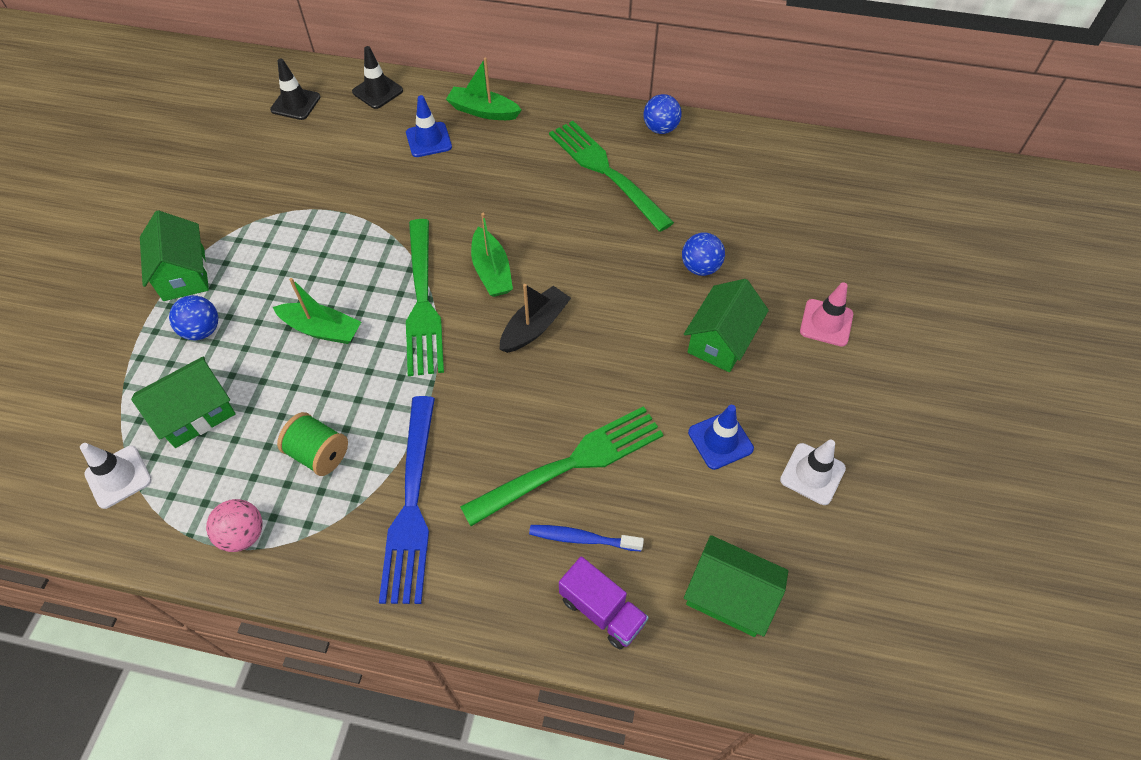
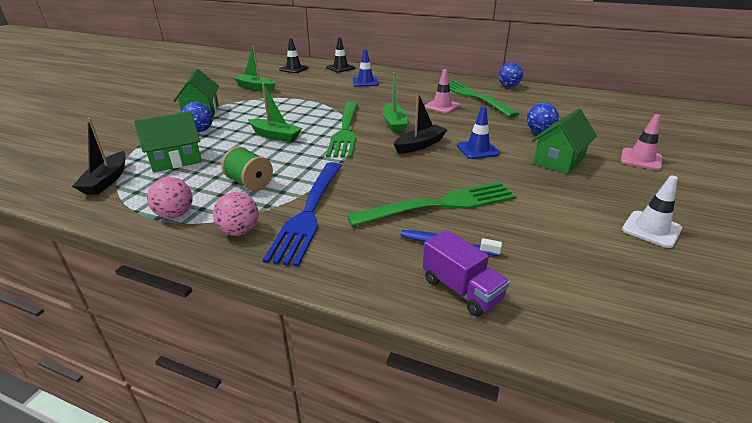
camera: 10 degrees right, 25 degrees down
(118, 477) = (107, 180): white traffic cone -> black boat
(336, 553) = (239, 231): none -> pink ball
(483, 111) = (399, 76): green boat -> green boat (255, 87)
(559, 209) = (442, 106): none -> pink traffic cone
(720, 440) = (564, 205): blue traffic cone -> blue traffic cone (477, 150)
(729, 596) = (587, 294): green house -> none

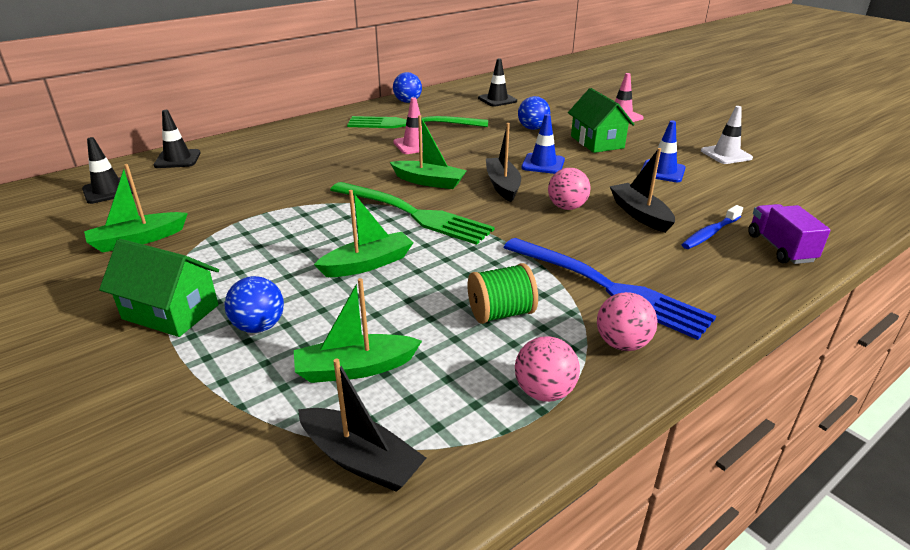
camera: 60 degrees left, 0 degrees up
(176, 160) = (355, 368): green house -> green boat
(365, 82) = (266, 160): blue traffic cone -> blue traffic cone (662, 171)
(415, 173) = (567, 207): none -> pink ball
(441, 205) = (640, 214): green fork -> black boat
(461, 290) = (780, 248): purple truck -> purple truck turned 90 degrees counterclockwise
(571, 108) = (497, 100): none -> black traffic cone

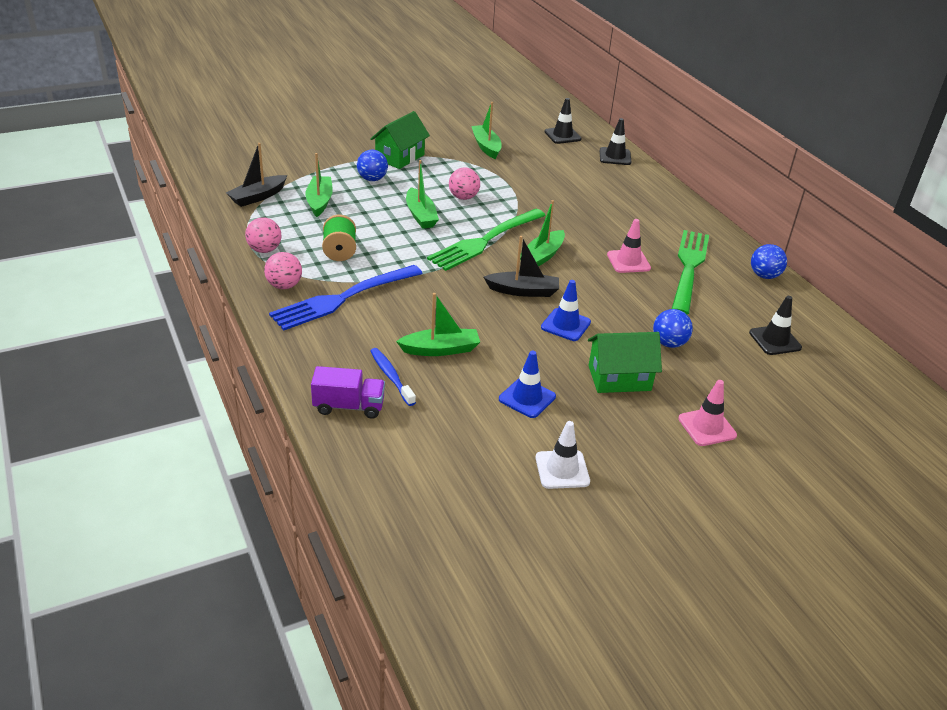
camera: 100 degrees right, 5 degrees up
(567, 207) = (469, 314): pink ball -> pink ball (463, 197)
(640, 214) = (440, 349): black boat -> green boat

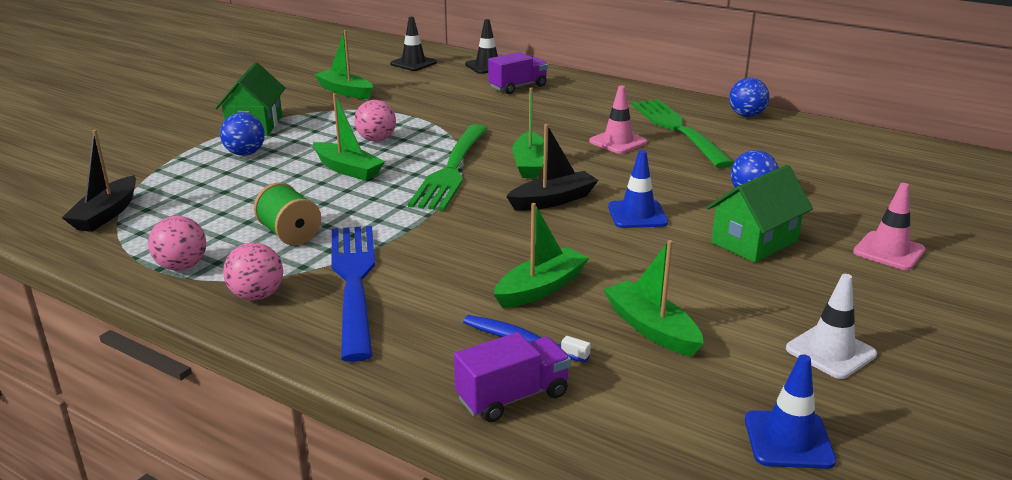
camera: 30 degrees left, 10 degrees down
(319, 201) = (201, 193): green boat -> green boat (651, 328)
(342, 299) = (354, 281): blue fork -> blue fork turned 150 degrees clockwise
(527, 398) = (697, 297): blue traffic cone -> blue traffic cone (788, 440)
(615, 185) = (518, 87): none -> purple truck
(775, 340) = (830, 160): black traffic cone -> none

